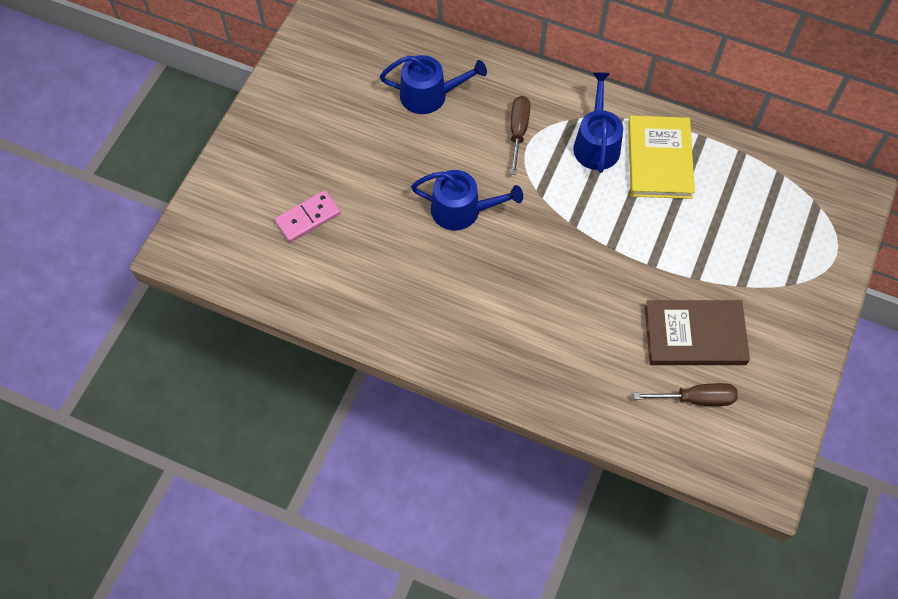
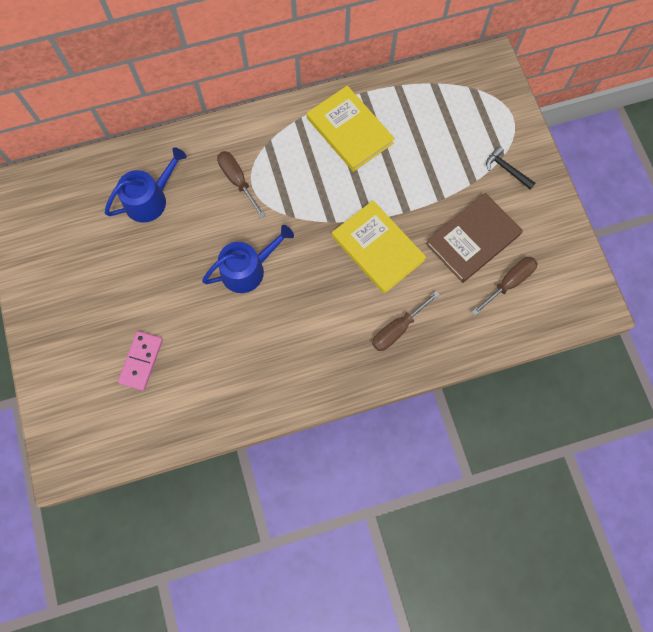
camera: 40 degrees left, 10 degrees up
(552, 358) = (397, 329): none -> brown screwdriver
(595, 277) = (377, 248): none -> yellow book
(596, 144) = (298, 150): blue watering can -> none
(786, 298) = (506, 169): none -> black hammer

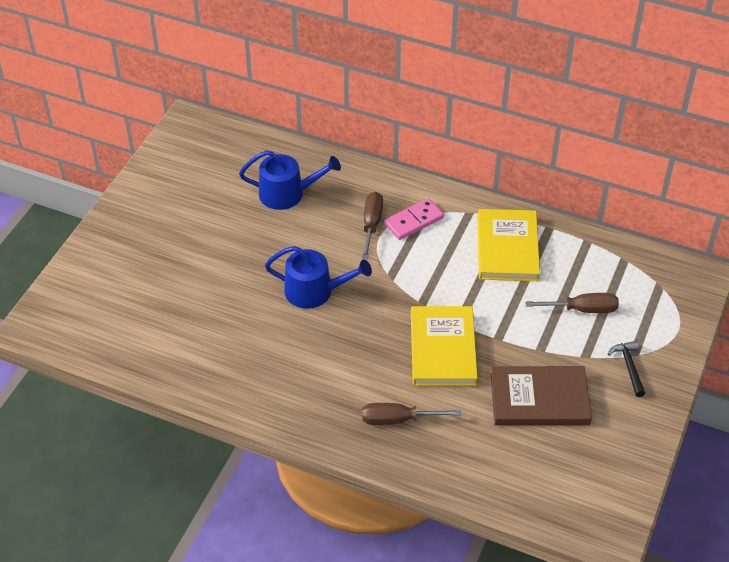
camera: 40 degrees right, 25 degrees down
(141, 361) = (164, 297): pink domino -> pink domino (414, 221)
(509, 283) = (539, 455): brown screwdriver -> brown screwdriver (582, 309)

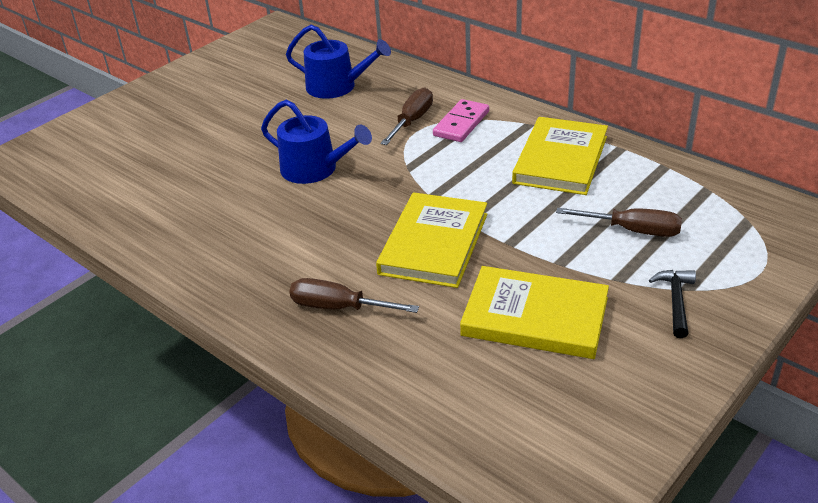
camera: 20 degrees right, 10 degrees down
(414, 221) = (461, 123): pink domino -> pink domino turned 45 degrees counterclockwise
(539, 399) = (535, 317): brown book -> yellow book

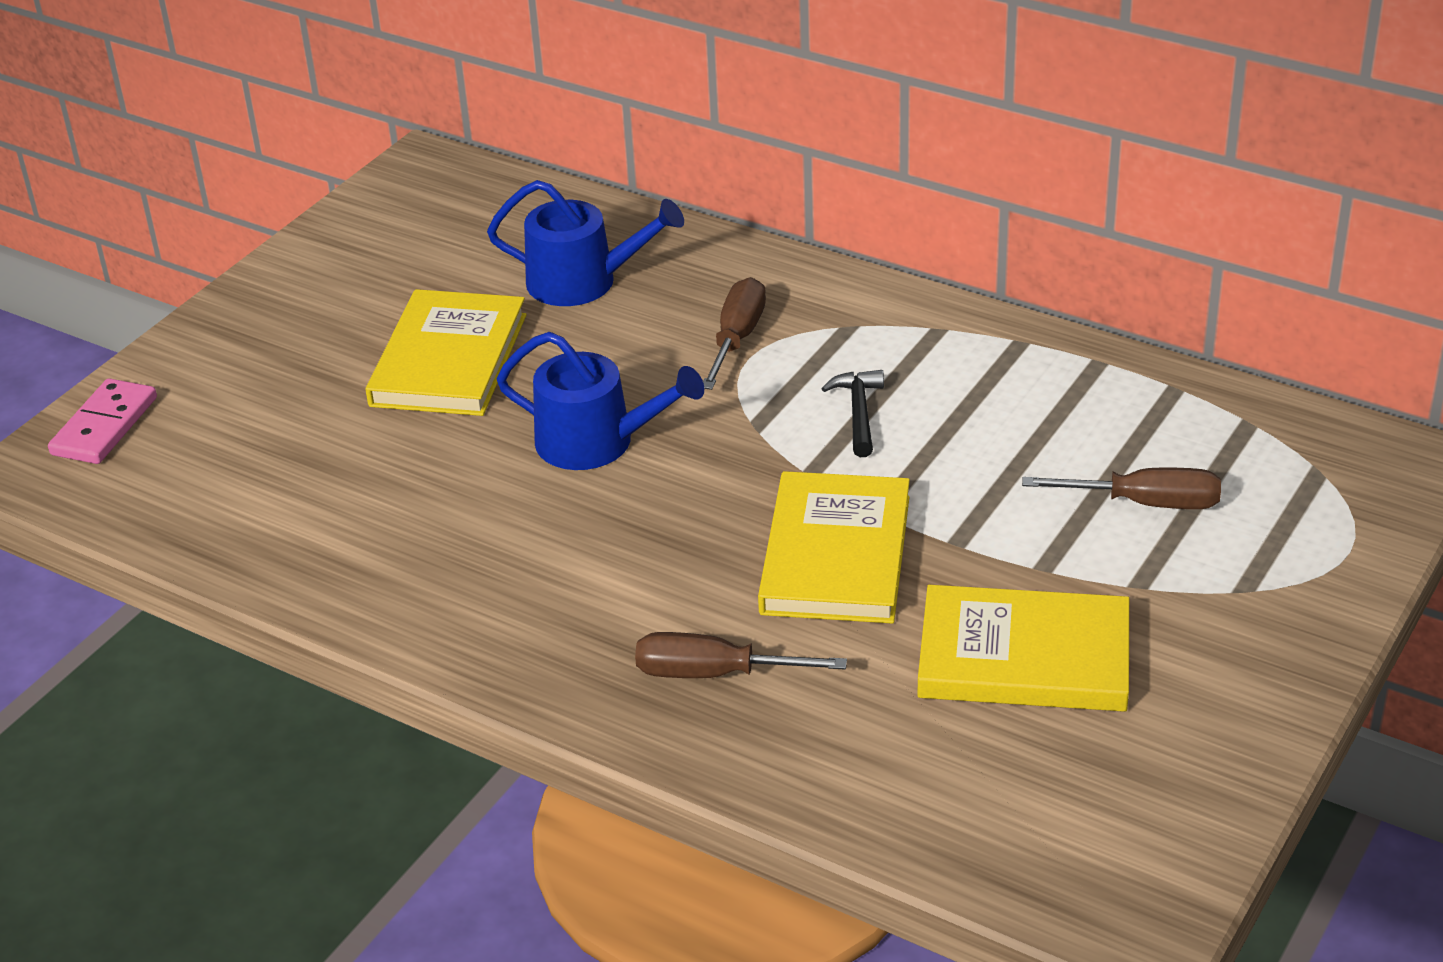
camera: 10 degrees left, 0 degrees up
(461, 123) = (823, 337): pink domino -> pink domino (104, 426)
(560, 160) = (1005, 390): yellow book -> yellow book (449, 360)
(676, 301) = (1230, 611): black hammer -> black hammer (858, 413)

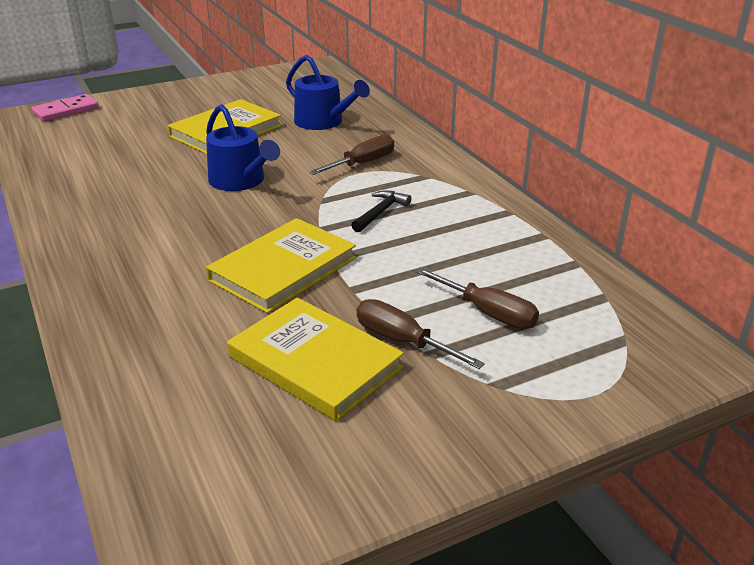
camera: 30 degrees right, 5 degrees down
(714, 674) = (148, 298): brown screwdriver -> brown screwdriver (403, 341)

